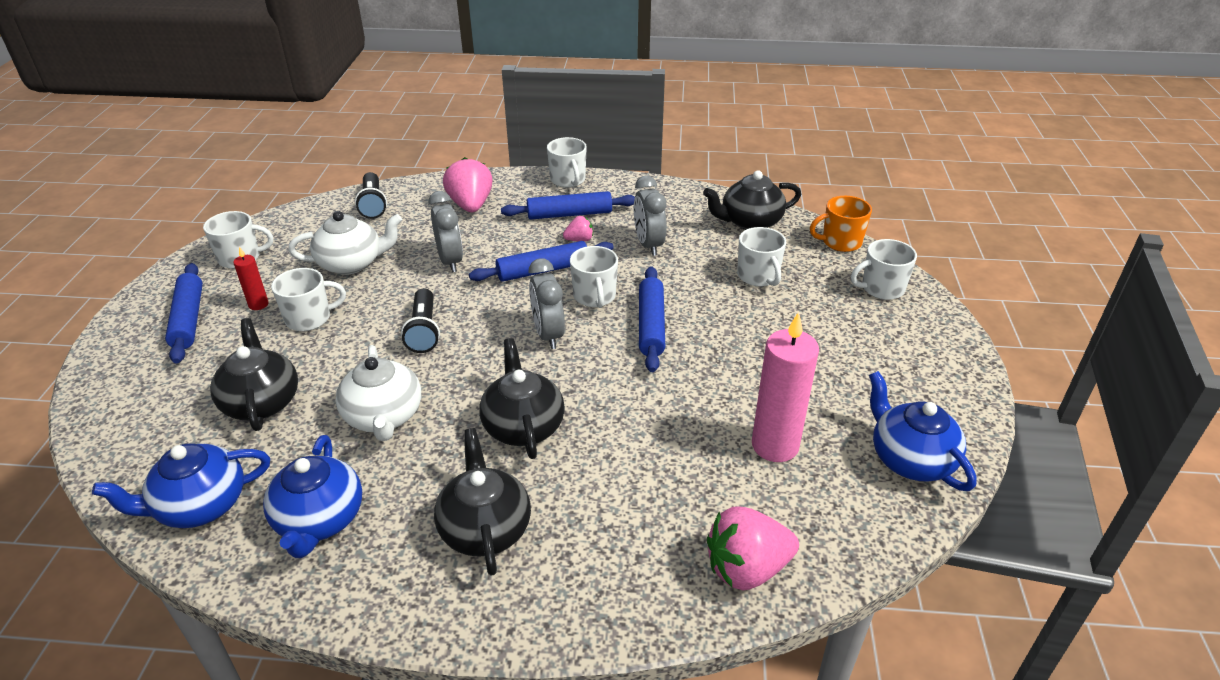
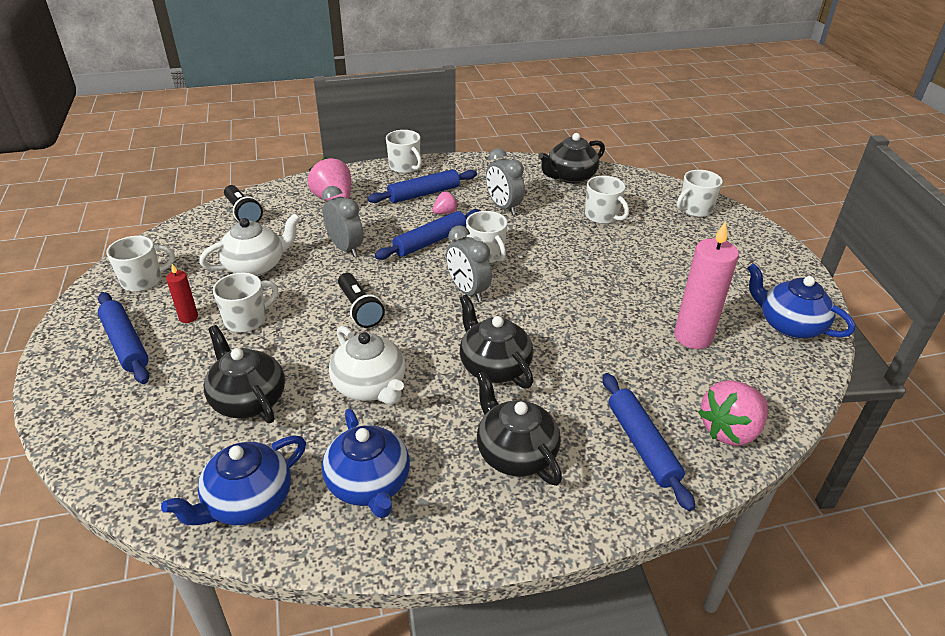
camera: 20 degrees left, 0 degrees up
(651, 325) = (545, 268): blue rolling pin -> blue rolling pin (642, 445)
(840, 242) = (645, 181): orange mug -> none

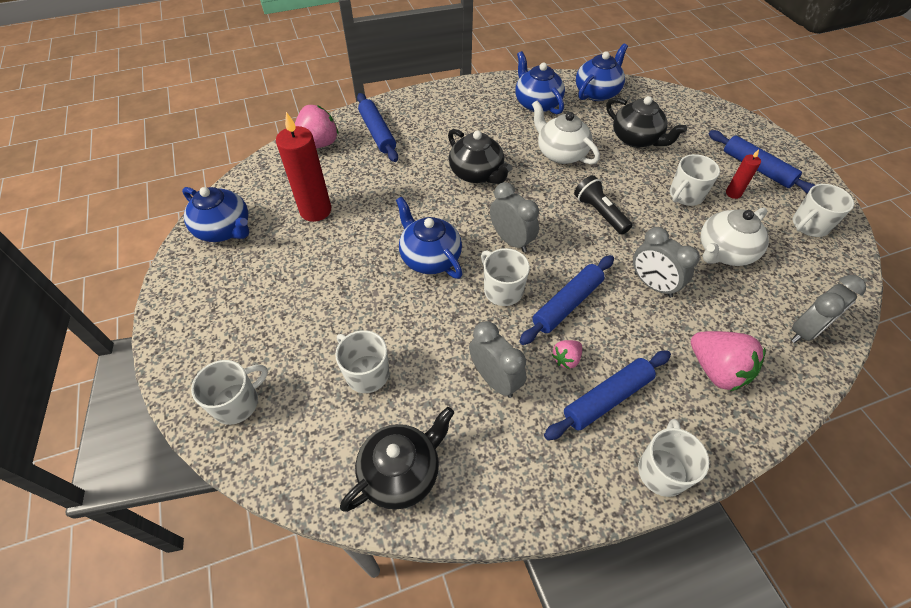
camera: 175 degrees right, 15 degrees up
(243, 213) = (805, 331): black flashlight -> grey clock
(405, 167) = (662, 470): white mug -> white mug turned 60 degrees clockwise
(515, 453) = (456, 123): black teapot -> none
(555, 283) = (429, 257): none -> blue teapot
(692, 337) = (315, 210): pink candle -> red candle

